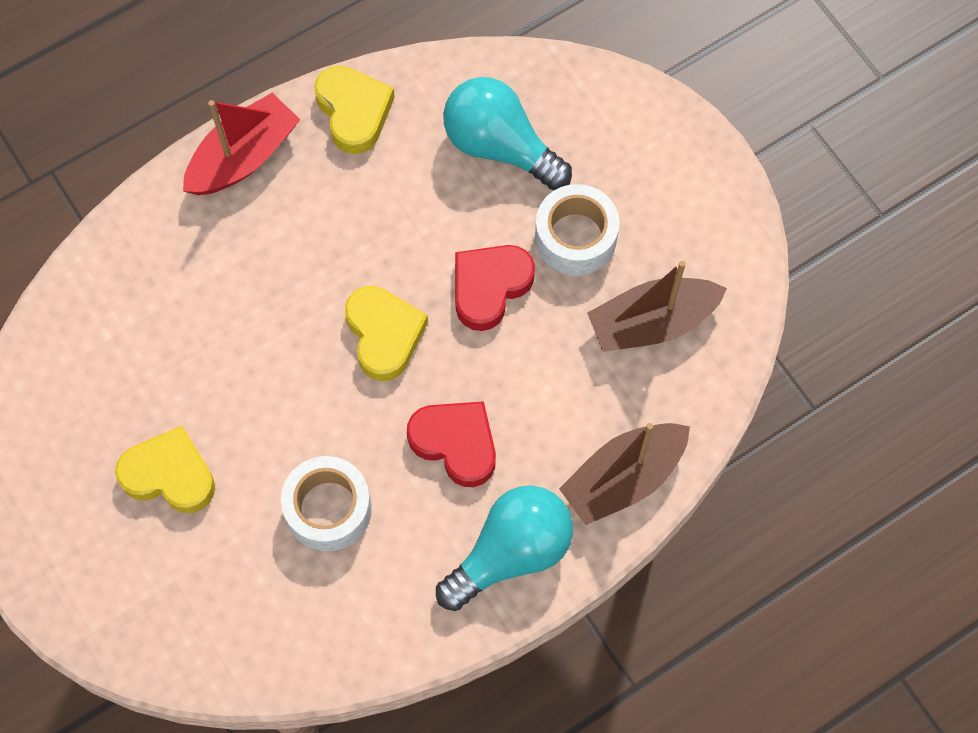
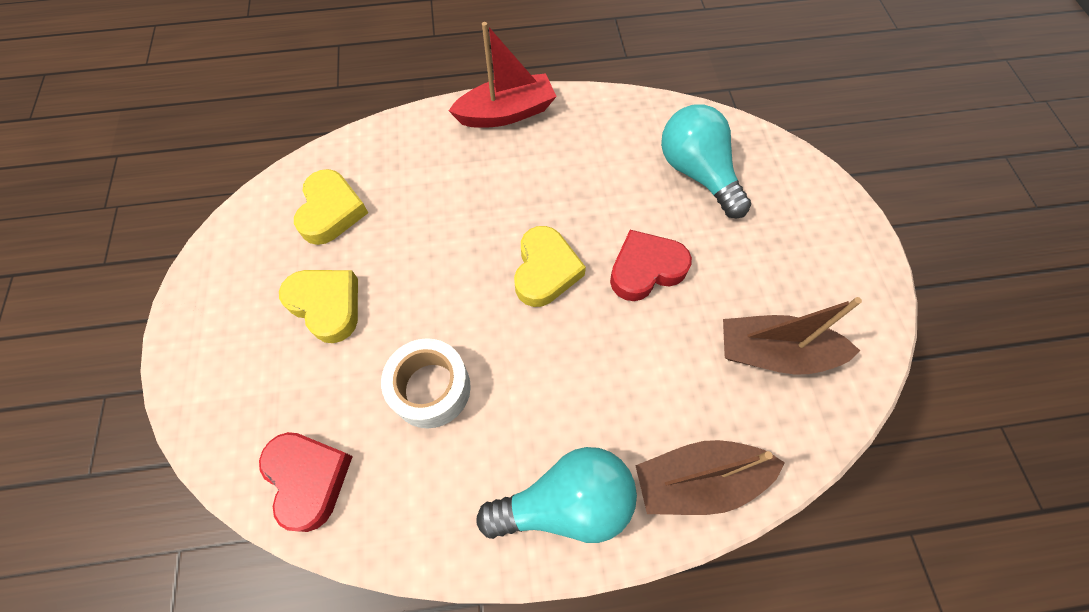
camera: 25 degrees right, 5 degrees down
(354, 112) = (598, 113): yellow heart -> yellow heart (331, 211)
(455, 443) = (562, 381): red heart -> red heart (308, 478)
(575, 238) = (732, 260): white tape -> none

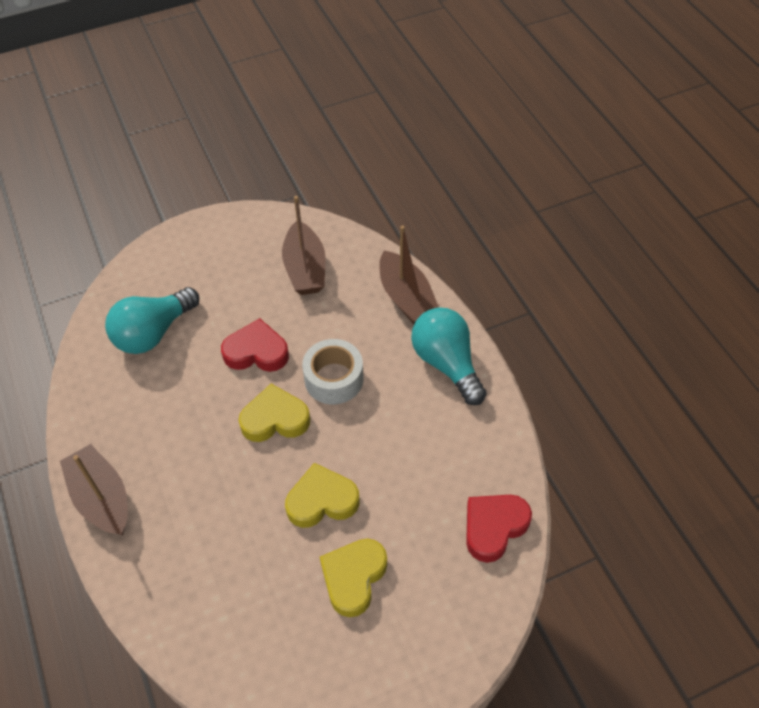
camera: 105 degrees left, 10 degrees down
(331, 211) = (254, 619): yellow heart -> yellow heart (322, 500)
(431, 388) = (399, 469): white tape -> white tape (334, 379)
(506, 113) = (102, 498): red boat -> brown boat
(646, 269) = (256, 352): red heart -> red heart turned 135 degrees clockwise

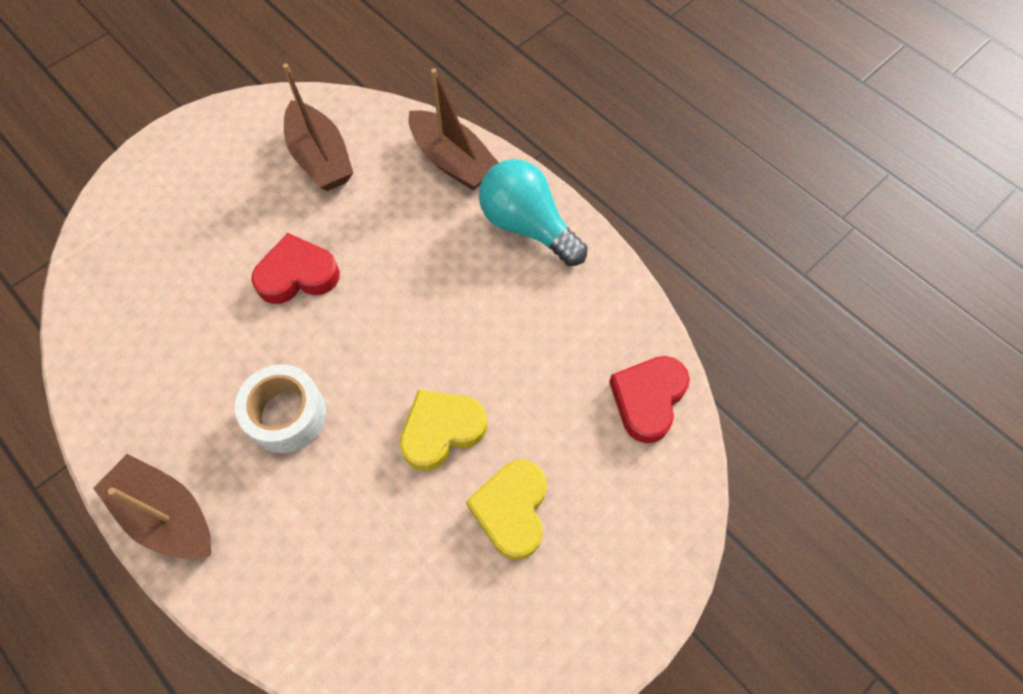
camera: 20 degrees left, 10 degrees up
(153, 333) = (158, 287): turquoise light bulb -> none
(275, 419) = (350, 350): yellow heart -> none
(334, 379) = (403, 281): white tape -> white tape (286, 415)

